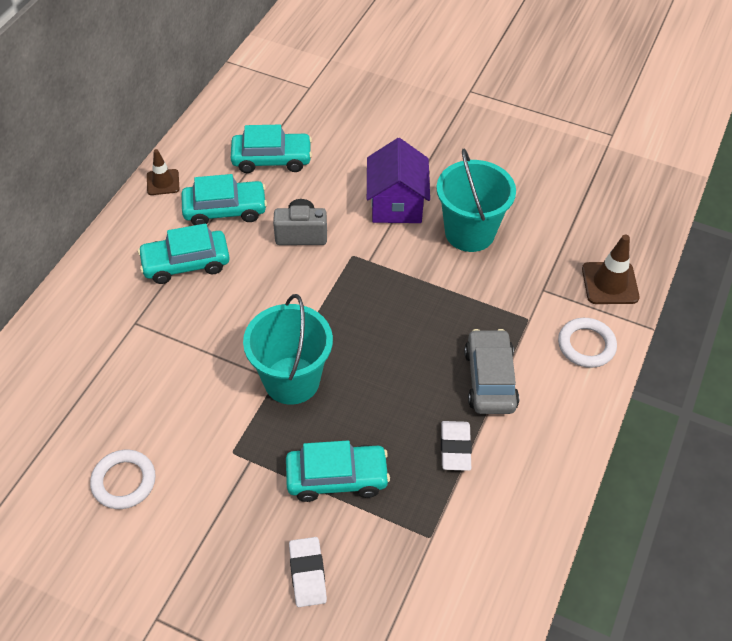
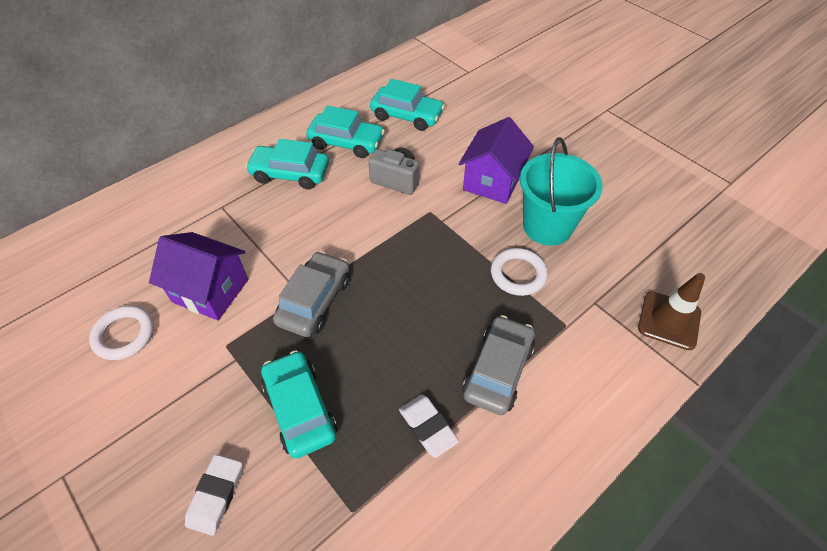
camera: 25 degrees right, 0 degrees up
(163, 182) = (312, 108): brown traffic cone -> none
(182, 409) = (210, 291): none -> purple house
(292, 380) = (314, 301): turquoise bucket -> grey car
(337, 478) = (300, 409): turquoise car -> turquoise car turned 135 degrees counterclockwise
(455, 448) = (428, 427): white eraser -> white eraser turned 60 degrees counterclockwise
(586, 345) = (615, 374): white ring -> white ring (518, 274)

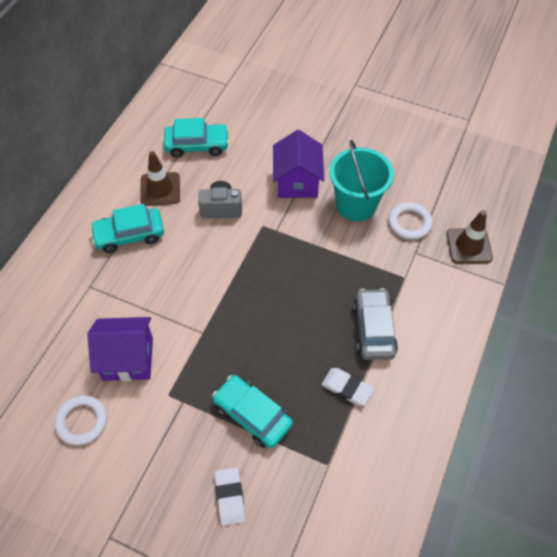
camera: 25 degrees left, 5 degrees up
(314, 301) = (215, 333): grey car -> none
(346, 142) = (160, 189): turquoise car -> brown traffic cone
(518, 274) = (353, 252): white ring -> white ring (409, 223)

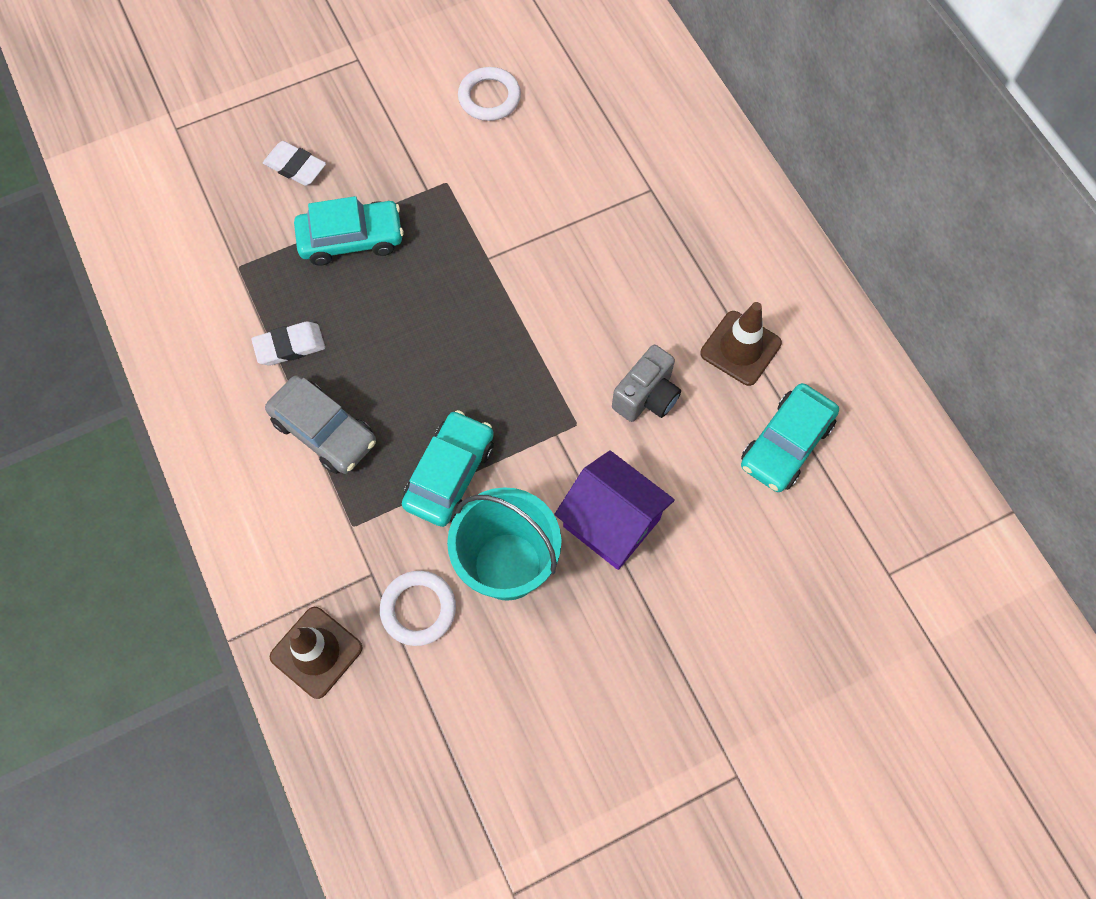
camera: 130 degrees right, 10 degrees up
(128, 359) = (522, 172): purple house -> none
(129, 235) = (692, 270): turquoise car -> turquoise car (450, 474)

